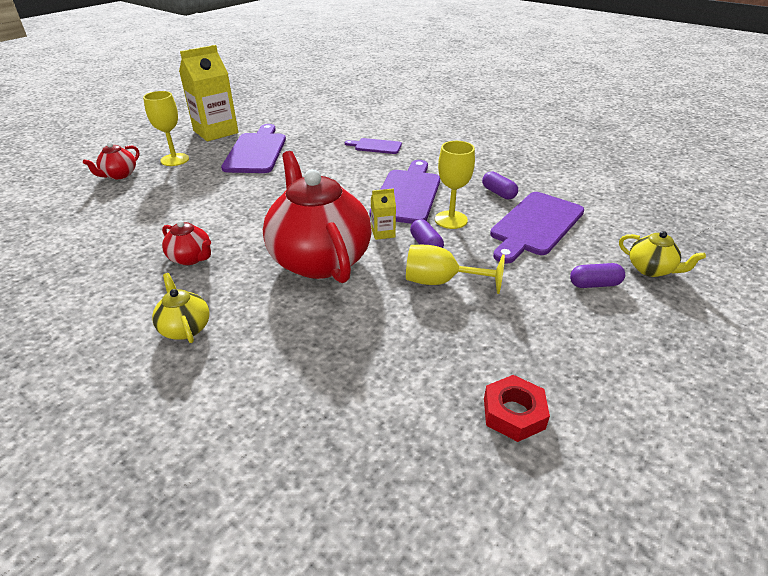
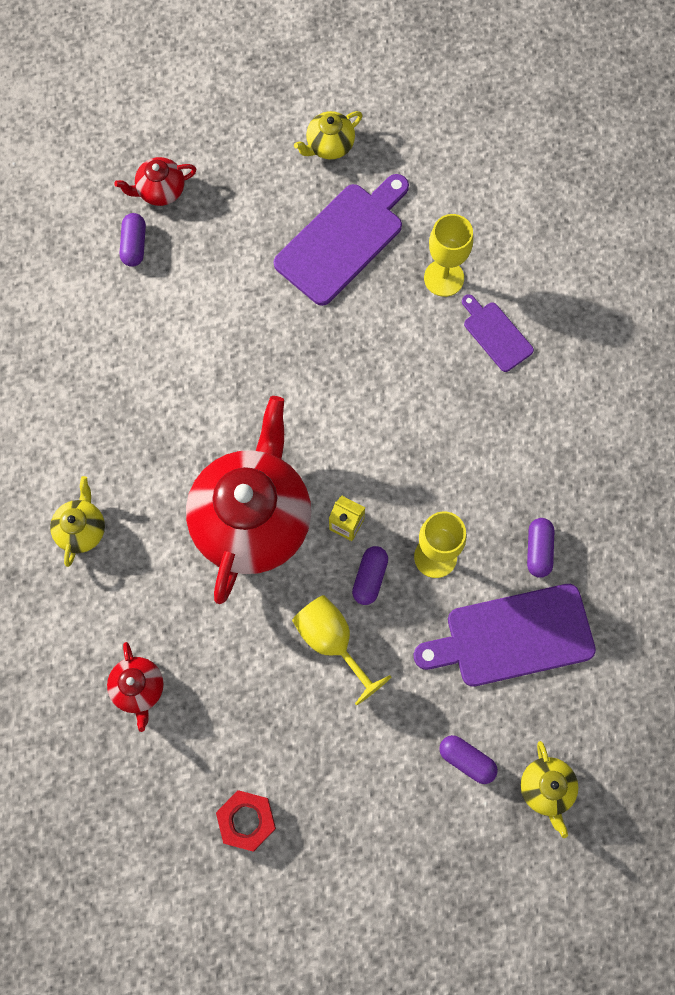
camera: 40 degrees right, 35 degrees up
(117, 197) = (134, 245): none -> purple capsule
(175, 160) = (238, 194): yellow goblet -> yellow goblet (444, 278)
(191, 258) = (142, 425): red teapot -> red teapot (139, 689)
(216, 132) = (329, 146): yellow carton -> yellow teapot
(407, 194) = (435, 473): purple cutting board -> none

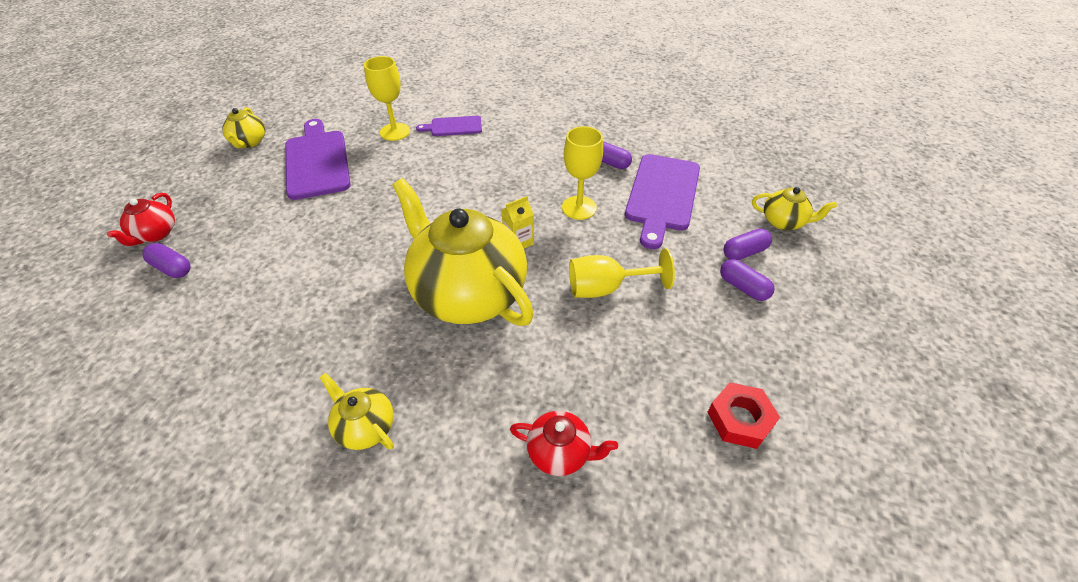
camera: 60 degrees left, 25 degrees down
(253, 519) = (468, 293): red teapot -> yellow teapot
(370, 578) = (569, 246): purple capsule -> purple capsule (743, 287)

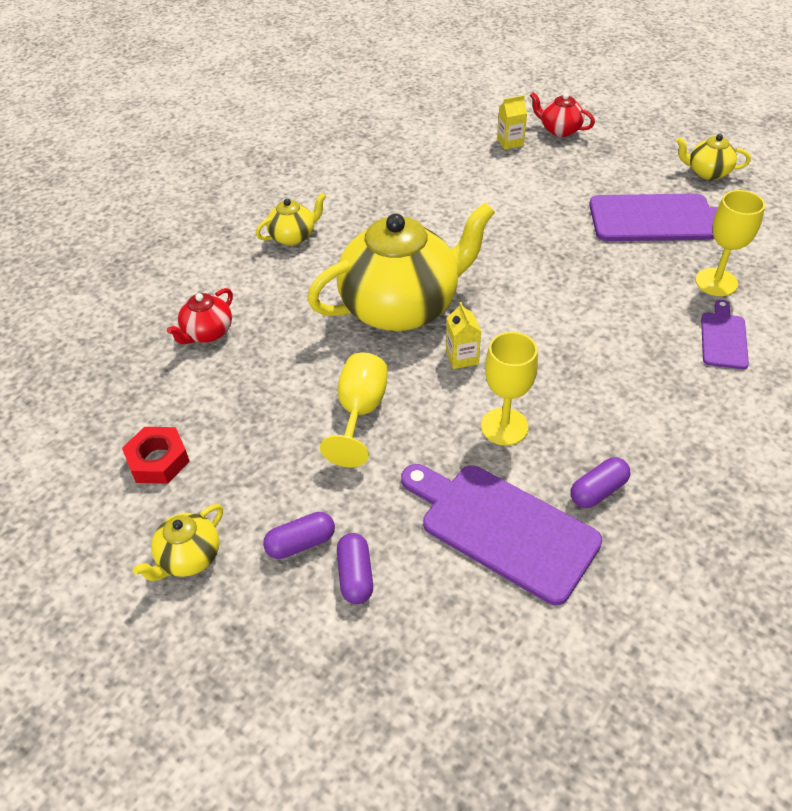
camera: 110 degrees right, 0 degrees up
(172, 268) = (510, 142): purple capsule -> yellow carton
(783, 222) = (392, 662): yellow teapot -> yellow teapot (188, 558)

